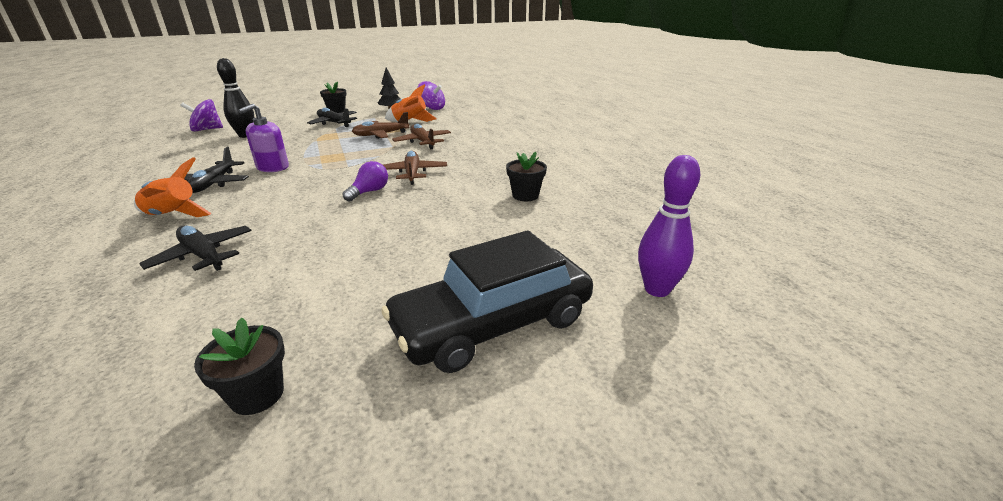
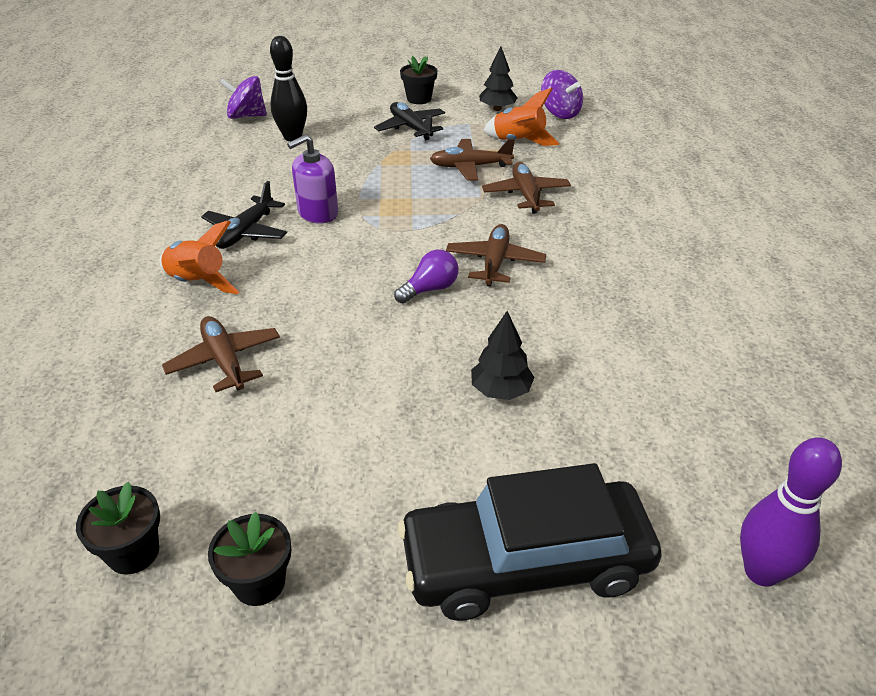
camera: 20 degrees right, 10 degrees up
(203, 255) = (225, 361): black plane -> brown plane
(438, 233) = (501, 390): none -> black tree
(525, 195) = (641, 344): black flower pot -> black flower pot (133, 552)

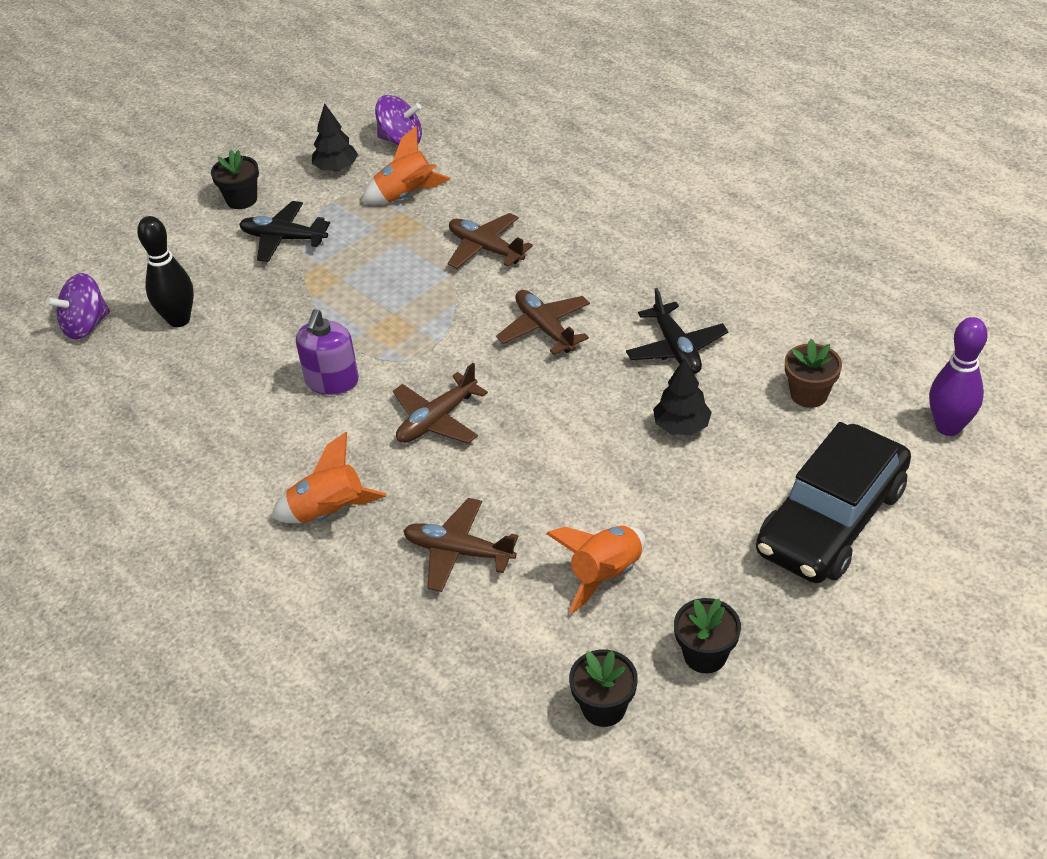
camera: 40 degrees left, 5 degrees up
(246, 232) = (295, 441): black plane -> black plane (676, 348)
(286, 453) = (605, 574): none -> orange rocket
(430, 289) = (527, 385): purple light bulb -> none
(470, 167) = (400, 249): brown plane -> brown plane (437, 420)
(647, 442) = (808, 394): none -> brown flower pot

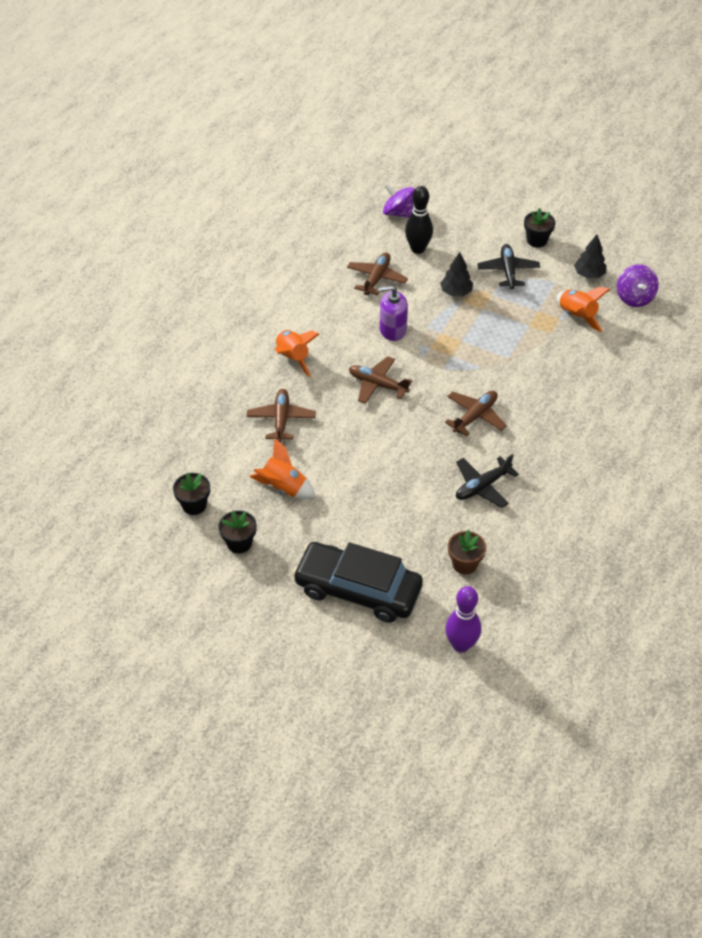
camera: 70 degrees right, 5 degrees up
(485, 248) = (540, 369): brown plane -> brown plane (376, 278)
(681, 426) = (412, 501): black tree -> black tree (456, 292)

